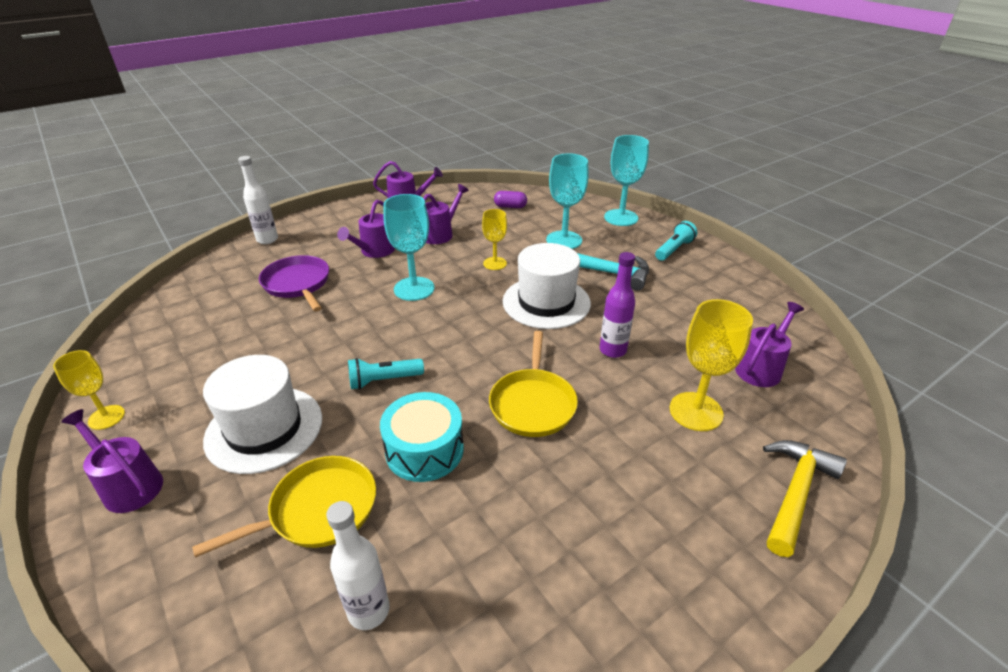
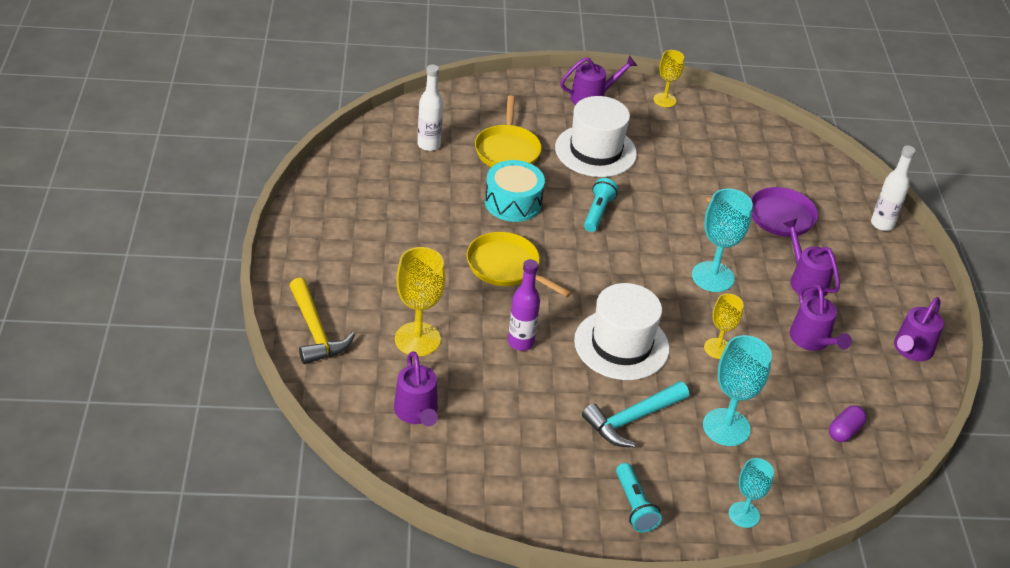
camera: 120 degrees right, 5 degrees up
(621, 218) = (744, 514): turquoise goblet -> turquoise goblet, size x0.62

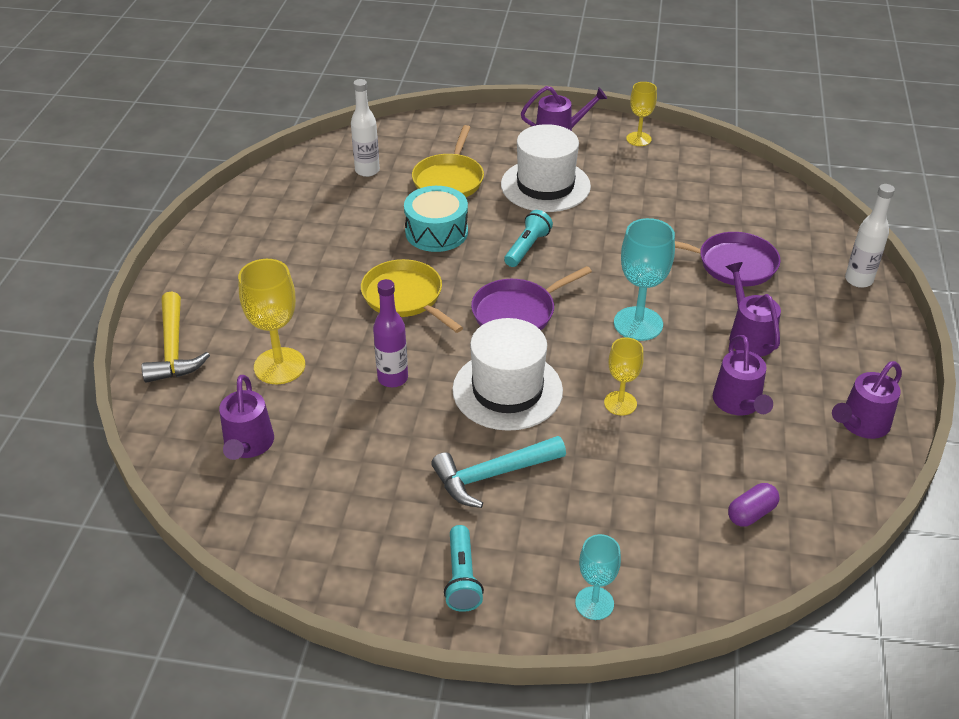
camera: 15 degrees right, 0 degrees up
(608, 274) = (517, 312): none -> purple pan
(726, 427) = (603, 495): turquoise goblet -> none

